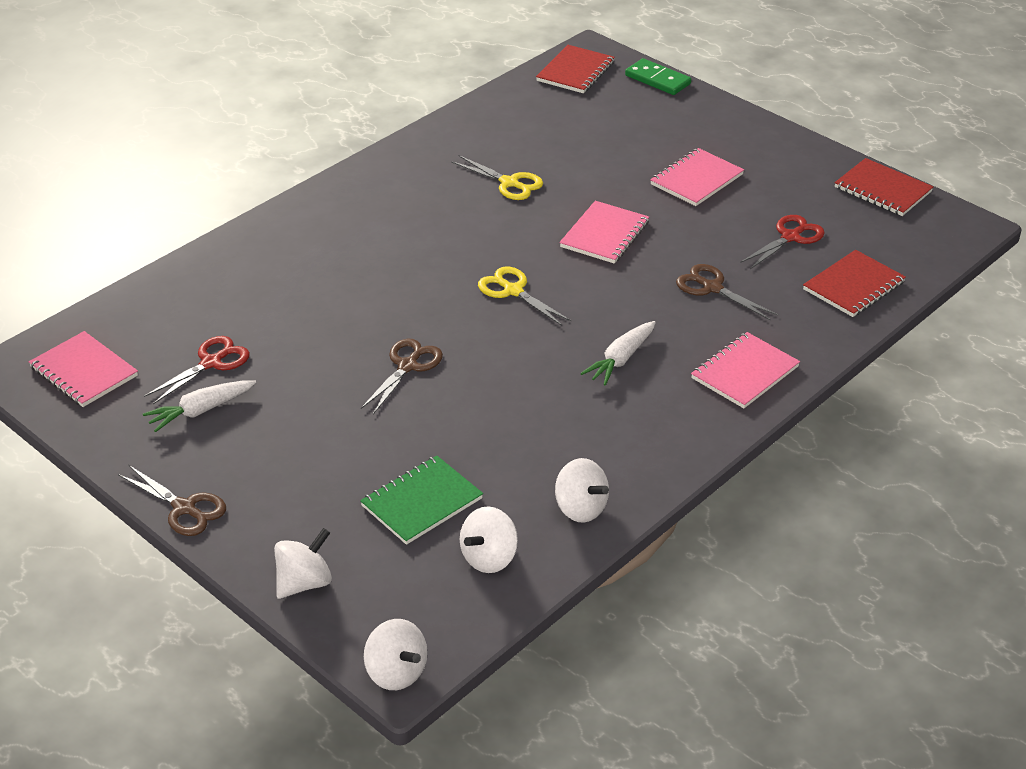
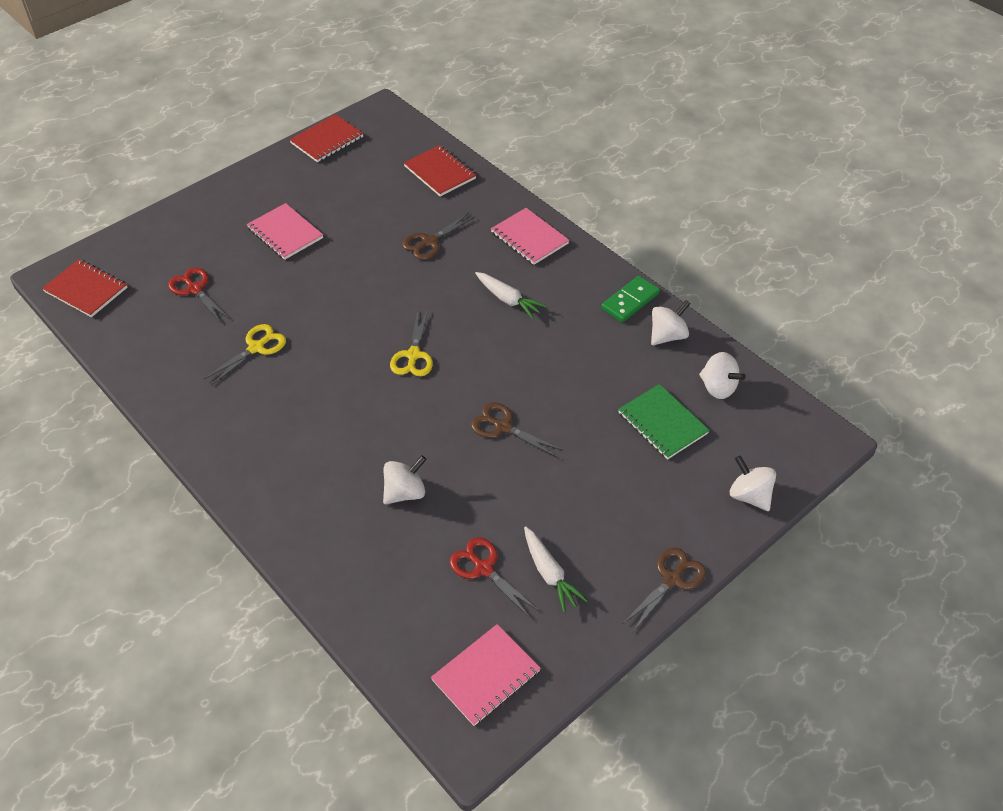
camera: 85 degrees left, 10 degrees up
(396, 672) = (829, 442): white spinning top -> white spinning top (405, 492)
(513, 291) = (413, 355): yellow scissors -> yellow scissors turned 45 degrees counterclockwise
(604, 235) = (348, 294): pink notebook -> none
(657, 80) = (123, 238): green domino -> green domino (630, 301)
(790, 237) = (375, 194): red scissors -> red scissors (195, 289)

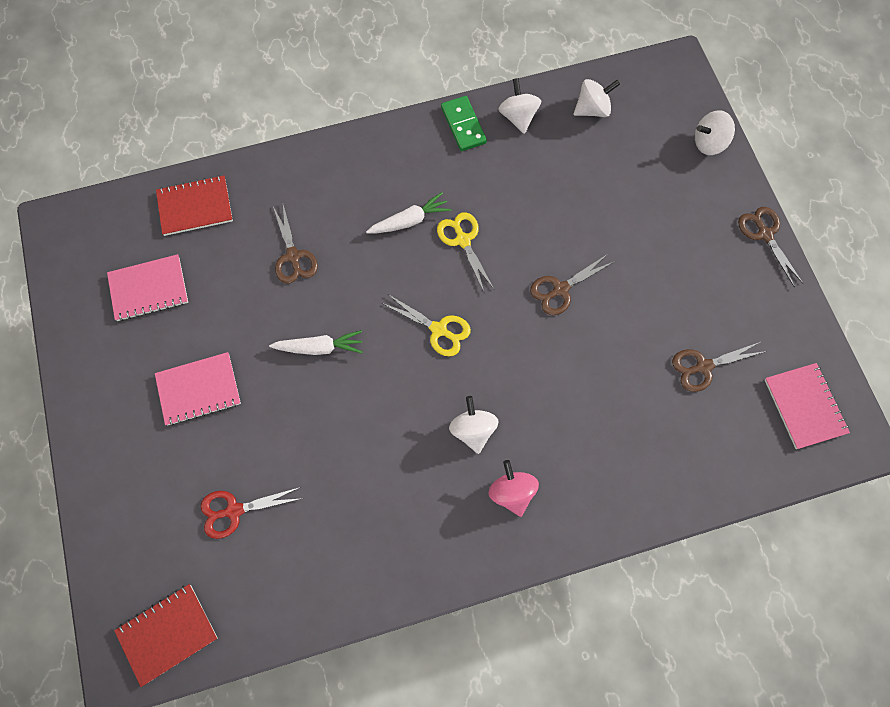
camera: 65 degrees left, 20 degrees up
(256, 348) = (355, 473): yellow scissors -> yellow scissors (463, 240)
(283, 457) = (512, 492): none -> pink spinning top
(327, 140) = (70, 296): red notebook -> none
(405, 492) = (598, 399): white spinning top -> white spinning top (473, 430)
(483, 568) = (703, 366): red scissors -> brown scissors
(529, 238) = (338, 168): pink notebook -> pink notebook (149, 289)
(550, 574) = (727, 319): white carrot -> white carrot (320, 347)
(662, 423) = (611, 167): green notebook -> none

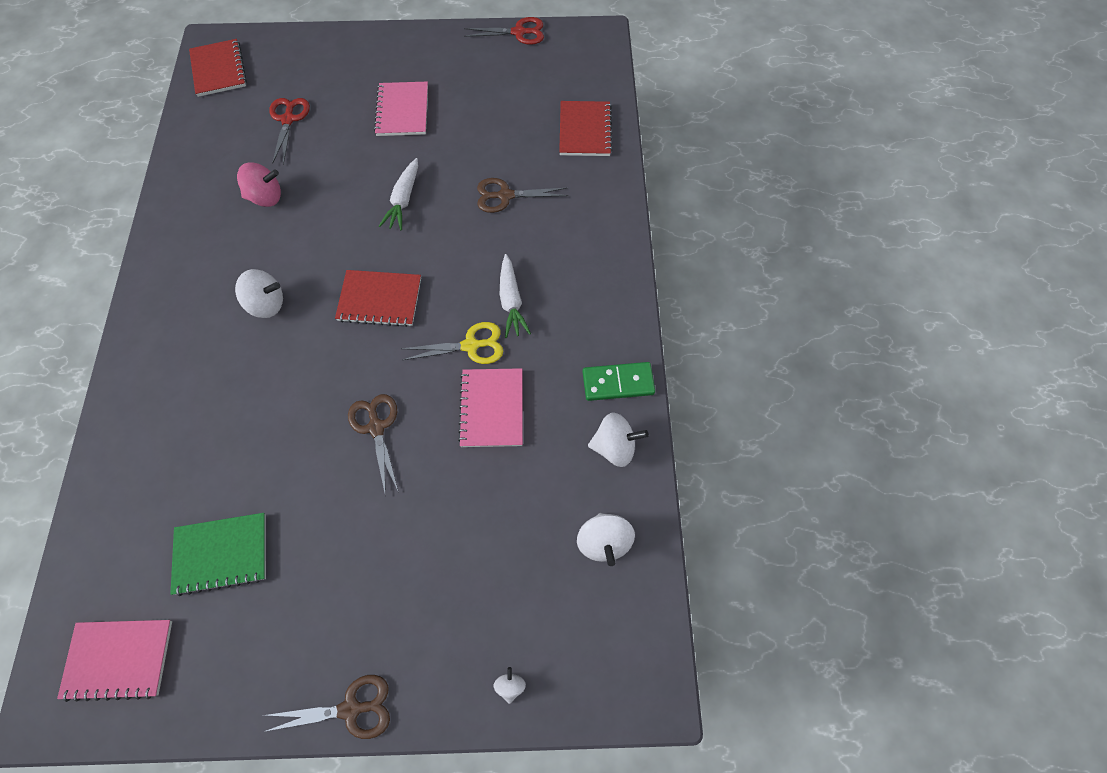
camera: 105 degrees right, 5 degrees down
(58, 304) = (519, 32): none -> red scissors
(149, 289) = (511, 89): pink notebook -> pink notebook (492, 408)
(439, 330) = (379, 299): yellow scissors -> red notebook
(512, 492) = (193, 321): pink spinning top -> pink spinning top (266, 197)
(703, 366) = (221, 554): brown scissors -> green notebook
(709, 143) = (510, 686): white spinning top -> white spinning top, size x0.51

